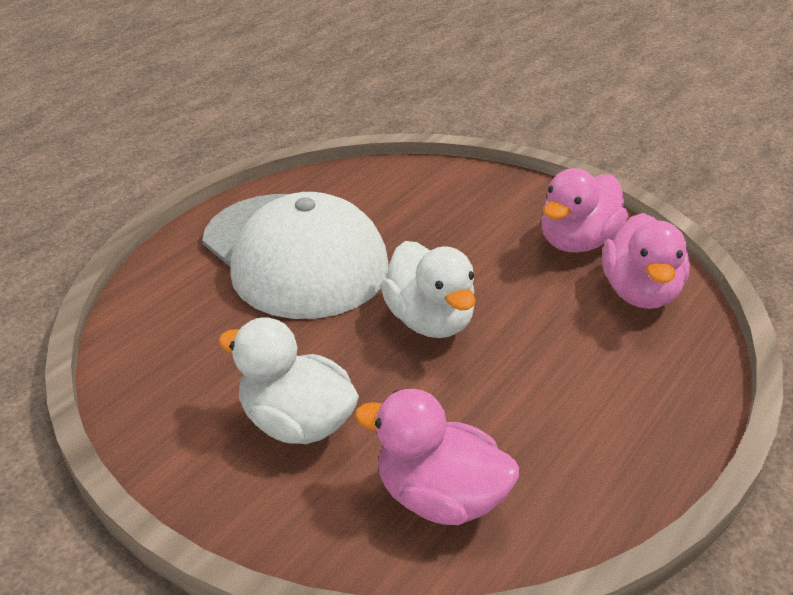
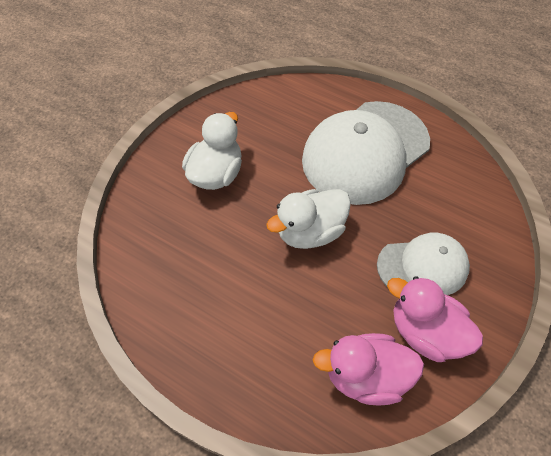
camera: 85 degrees right, 20 degrees up
(440, 497) = (164, 244): pink duck -> none
(489, 231) = (423, 266): none -> white cap

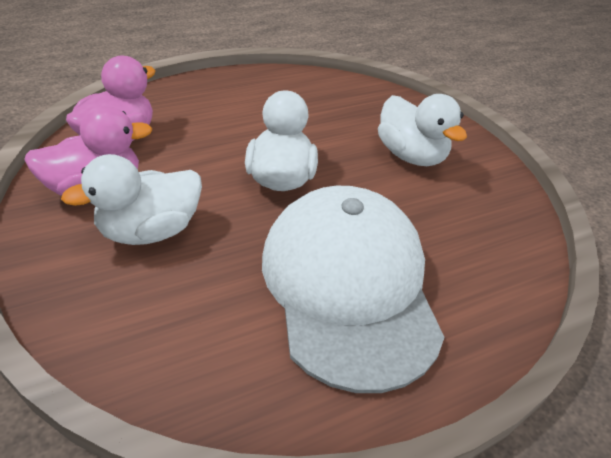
camera: 120 degrees right, 15 degrees down
(423, 266) = (150, 230): white cap -> white duck

